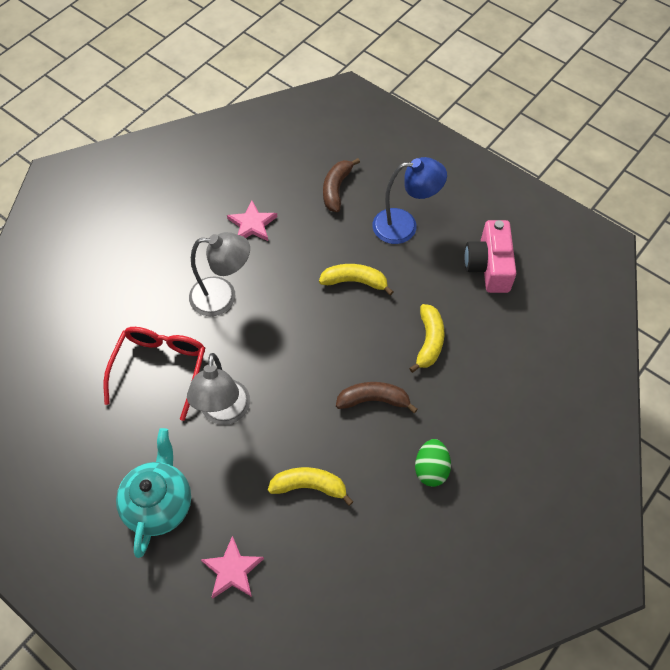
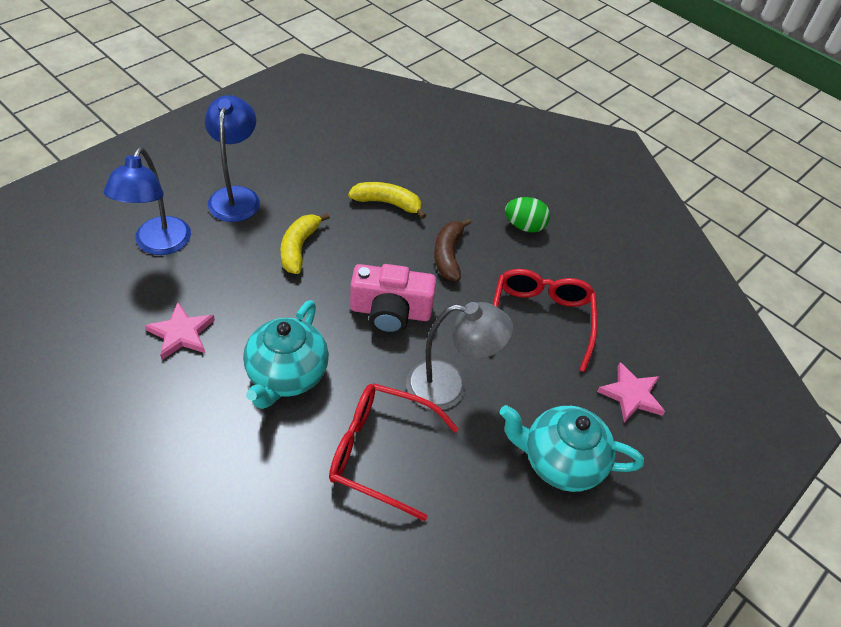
camera: 90 degrees left, 10 degrees down
(223, 297) = (286, 375): grey lamp -> turquoise teapot
(309, 486) = (540, 319): yellow banana -> red glasses
(336, 189) = (158, 244): brown banana -> blue lamp
(489, 266) = (309, 145): pink camera -> pink camera (390, 312)

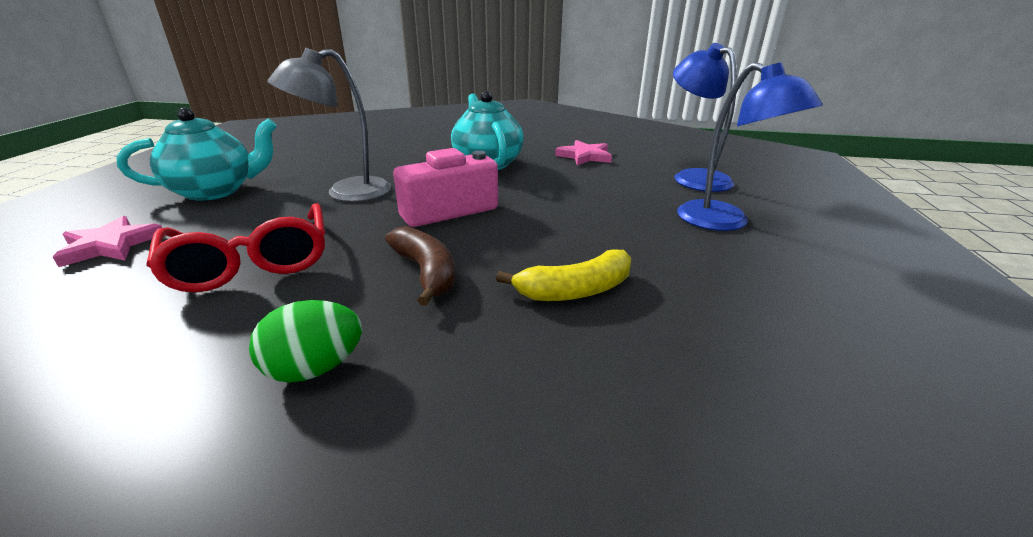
camera: 150 degrees right, 20 degrees down
(299, 248) = (595, 214): yellow banana -> none
(380, 452) = (381, 160): red glasses -> none

